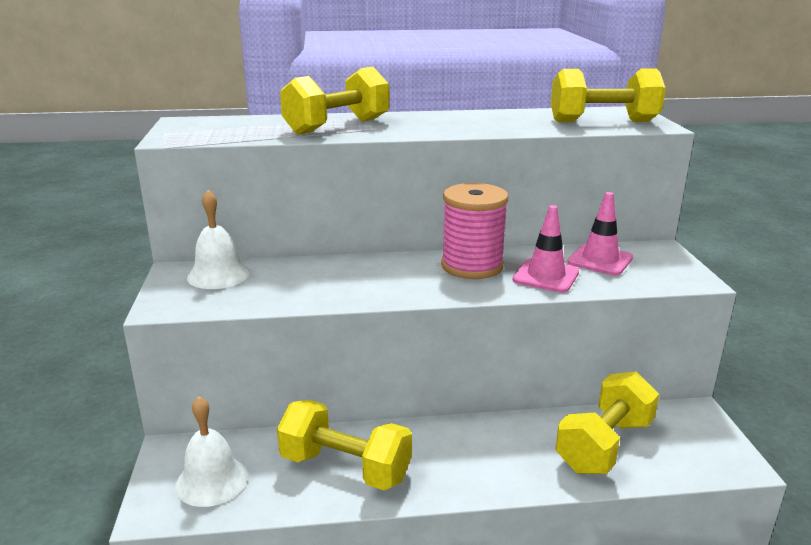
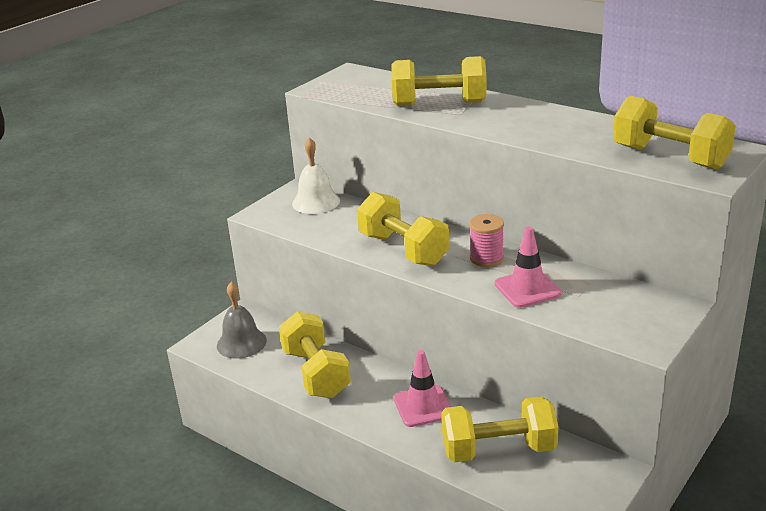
camera: 45 degrees right, 5 degrees up
(211, 480) = (241, 343): white bell -> grey bell
(386, 284) = (403, 249): none -> yellow dumbbell
(472, 266) = (486, 258): pink spool -> pink spool, size x0.59
(600, 260) = (599, 293): pink traffic cone -> pink traffic cone (423, 406)

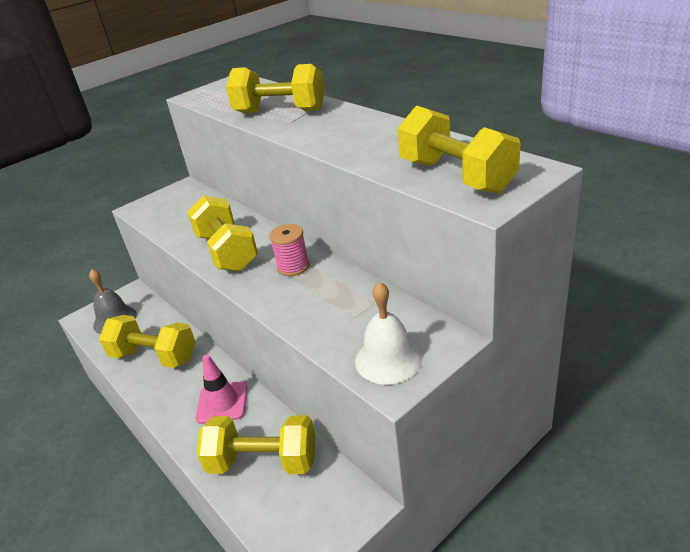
camera: 15 degrees right, 5 degrees up
(316, 202) = (189, 199): white bell -> white bell (388, 359)
(316, 373) = (154, 356): yellow dumbbell -> yellow dumbbell turned 60 degrees counterclockwise
(527, 289) = (309, 304): pink traffic cone -> none

